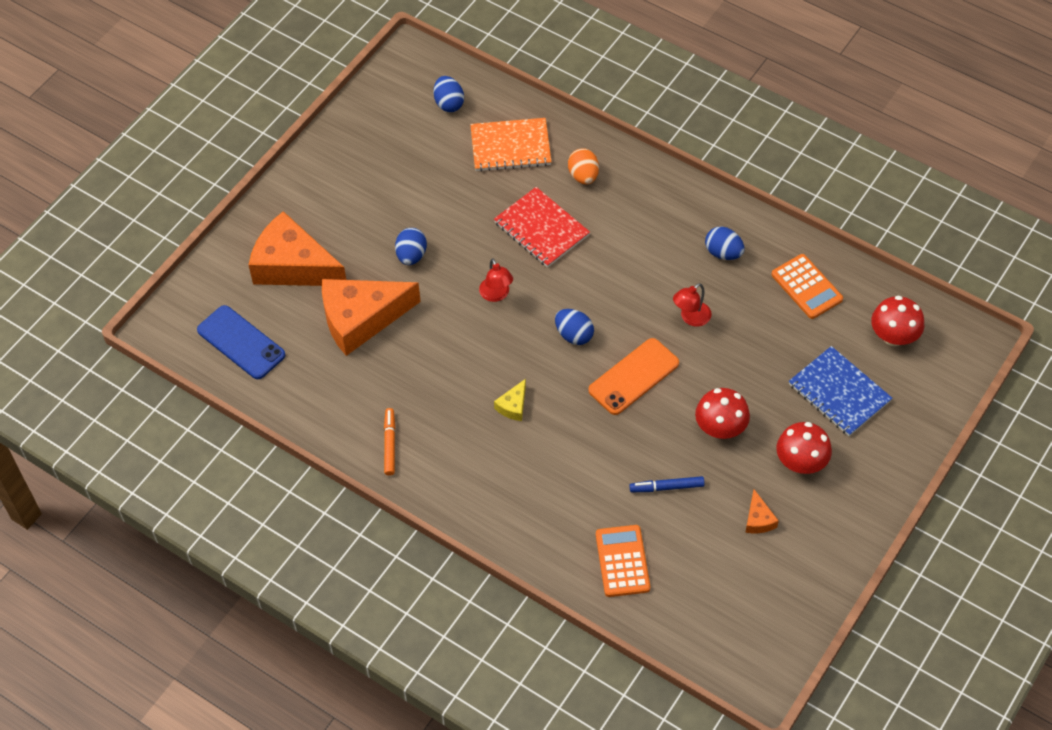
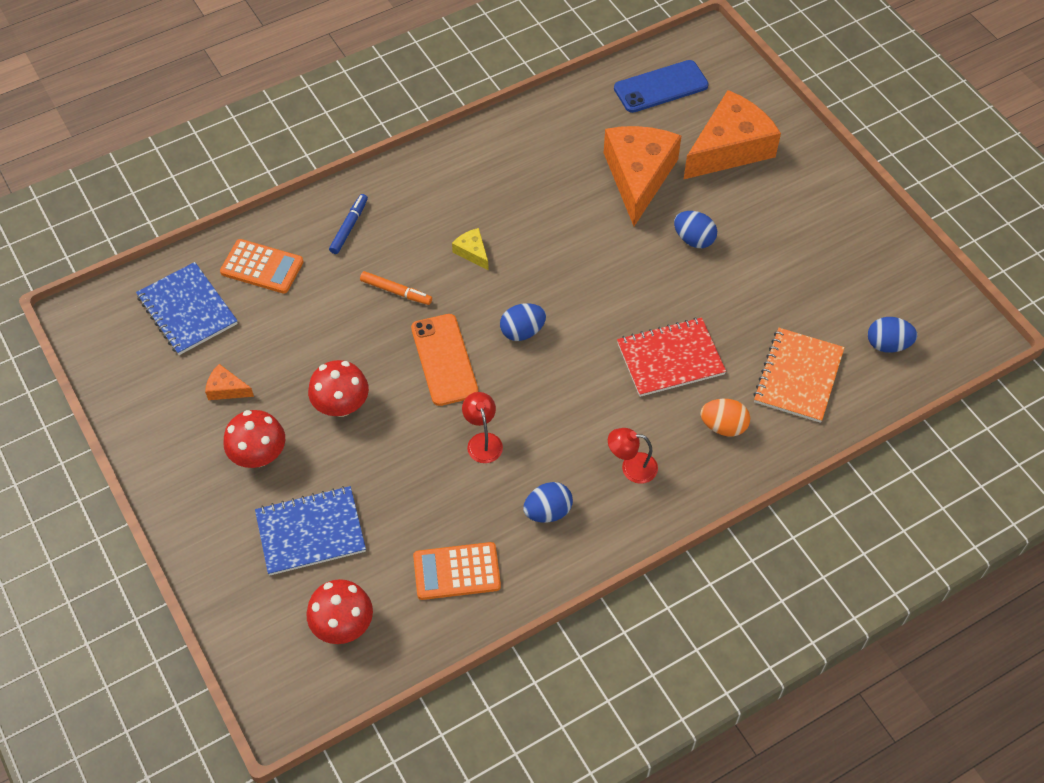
camera: 115 degrees right, 0 degrees up
(390, 444) = (489, 151): orange marker -> orange marker (396, 291)
(496, 295) = (607, 288): red lamp -> red lamp (631, 467)
(666, 487) = (309, 332): blue marker -> blue marker (349, 227)
(702, 595) = (187, 310): none -> blue notebook

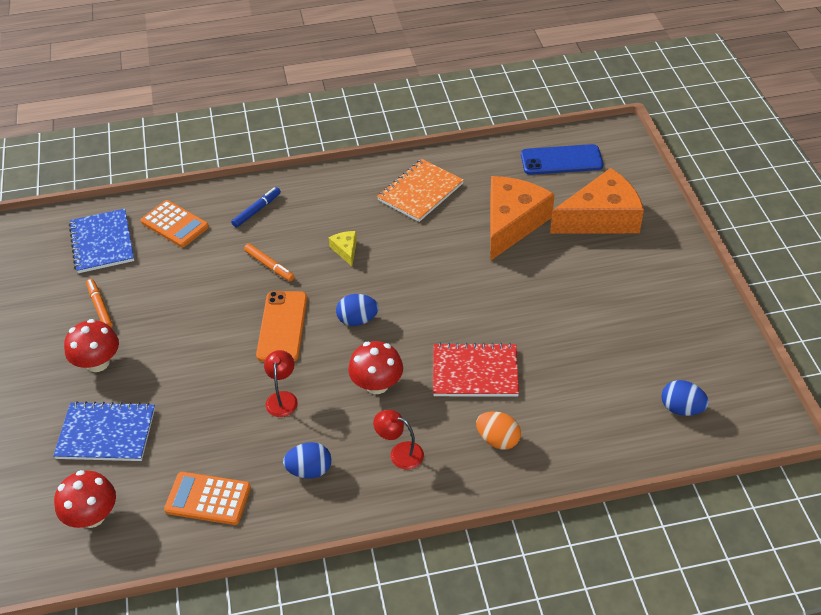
camera: 20 degrees right, 10 degrees down
(226, 389) = (100, 307): orange cheese -> orange marker
(341, 405) = (182, 341): red mushroom -> red mushroom (377, 384)
(693, 239) = (538, 282): blue egg -> none
(798, 376) = (585, 415): orange notebook -> orange notebook (420, 192)

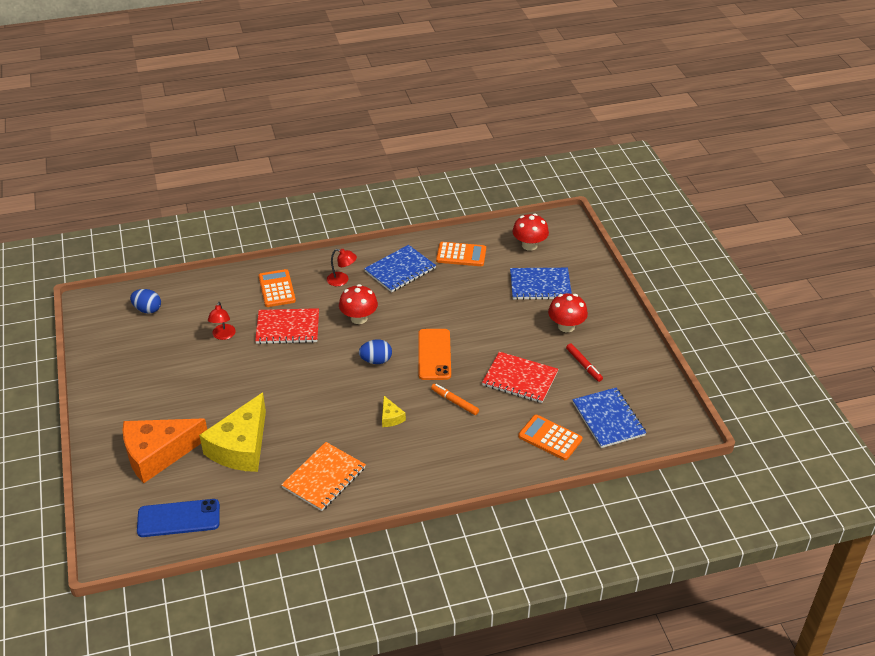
camera: 175 degrees right, 5 degrees down
(100, 307) = (584, 365): orange marker -> red marker
(184, 291) = (520, 379): none -> red notebook
(257, 210) = (478, 454): blue marker -> none
(282, 398) = (425, 308): red lamp -> red lamp (223, 336)
(309, 470) = (400, 270): blue egg -> blue notebook
(498, 440) = (277, 289): orange egg -> orange calculator
(512, 223) = (241, 447): orange cheese -> yellow cheese

